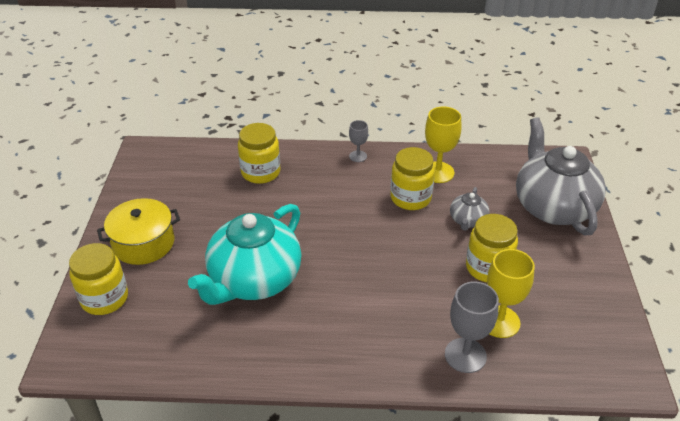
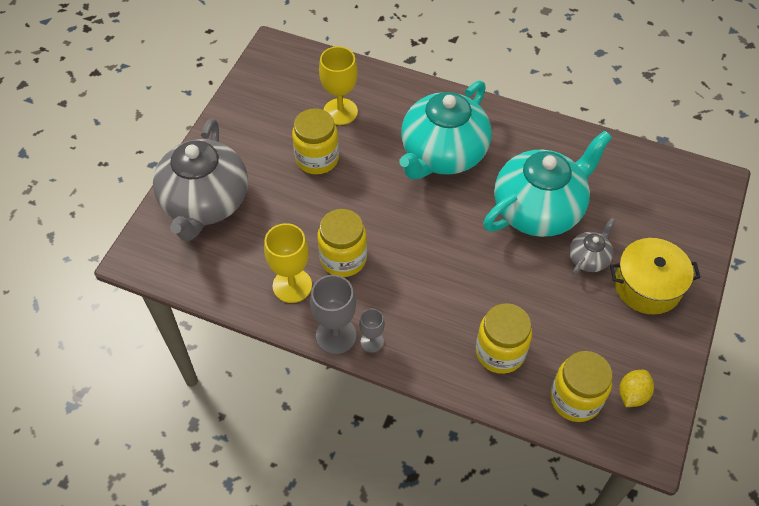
camera: 160 degrees left, 15 degrees up
(104, 298) = (684, 231): yellow jar -> yellow jar (575, 399)
(156, 172) = (632, 394): none -> yellow lemon
(369, 307) = (442, 154): none -> turquoise teapot
(465, 355) = (384, 95): grey goblet -> grey goblet (336, 335)
(467, 220) = (302, 213): grey teapot -> grey teapot (588, 258)

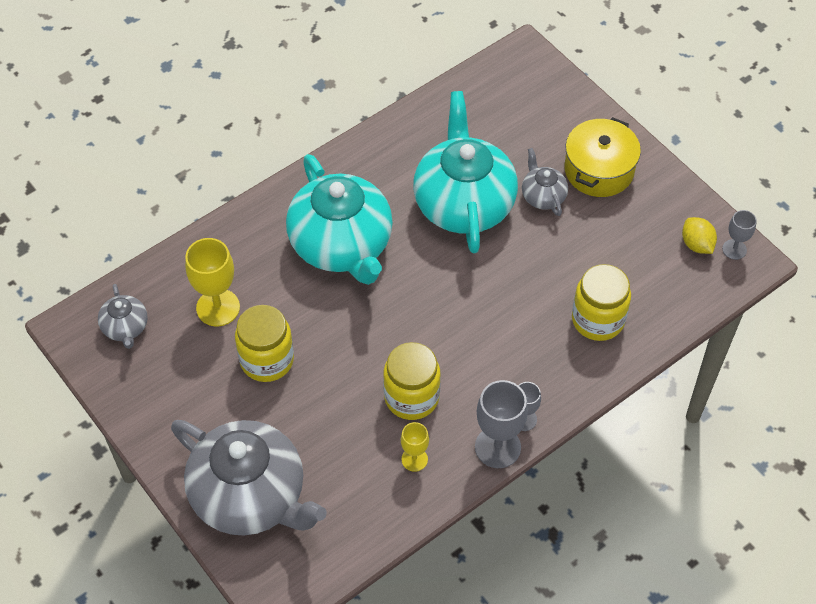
camera: 60 degrees left, 0 degrees up
(291, 73) = (125, 328): none -> grey teapot
(292, 285) = (414, 459): yellow goblet -> yellow goblet, size x0.57
(575, 399) = (677, 288): yellow jar -> none
(651, 428) = (734, 249): none -> grey goblet

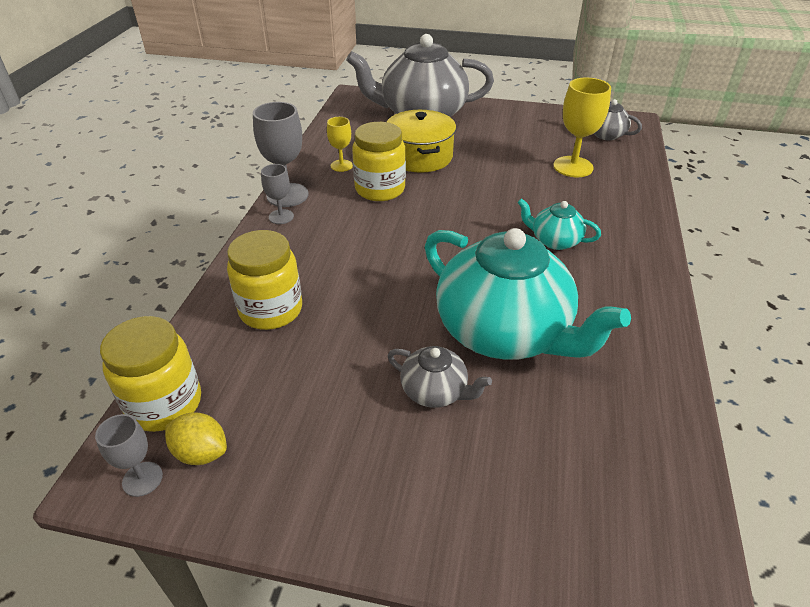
camera: 140 degrees right, 15 degrees down
(267, 360) = (501, 161): yellow jar -> yellow jar (164, 404)
(342, 245) = (554, 240): turquoise teapot -> turquoise teapot, size x0.45
(599, 170) = (400, 470): yellow pot -> yellow pot (420, 156)

